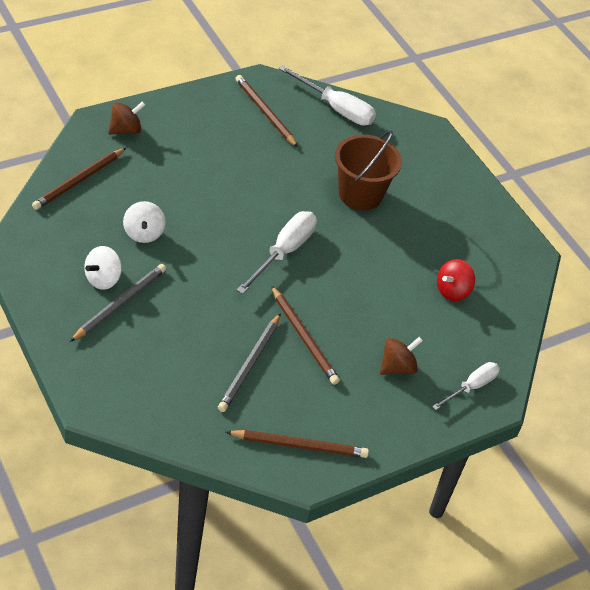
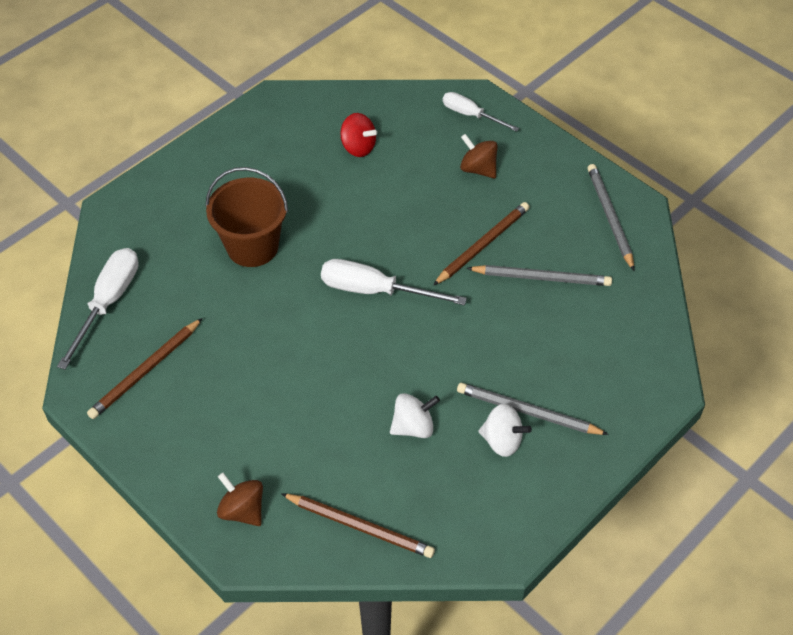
camera: 100 degrees left, 5 degrees up
(299, 445) = (609, 217): brown pencil -> grey pencil

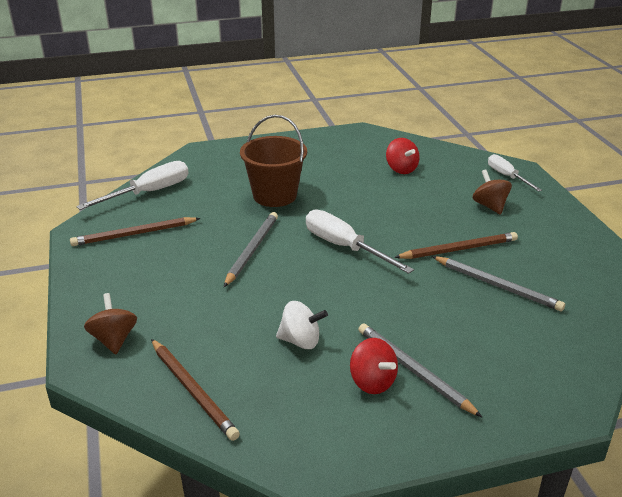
camera: 30 degrees right, 20 degrees down
(502, 441) = (372, 382): white spinning top -> red spinning top
(609, 217) = (592, 268): grey pencil -> grey pencil (252, 250)

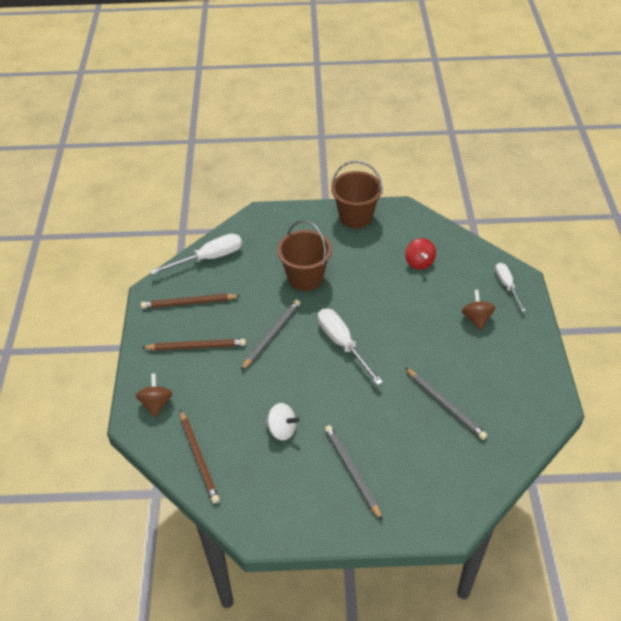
camera: 15 degrees right, 15 degrees up
(313, 142) = (355, 217): none -> brown bucket
(372, 382) = (320, 475): red spinning top -> none
(458, 249) = (431, 362): brown pencil -> brown pencil (196, 346)

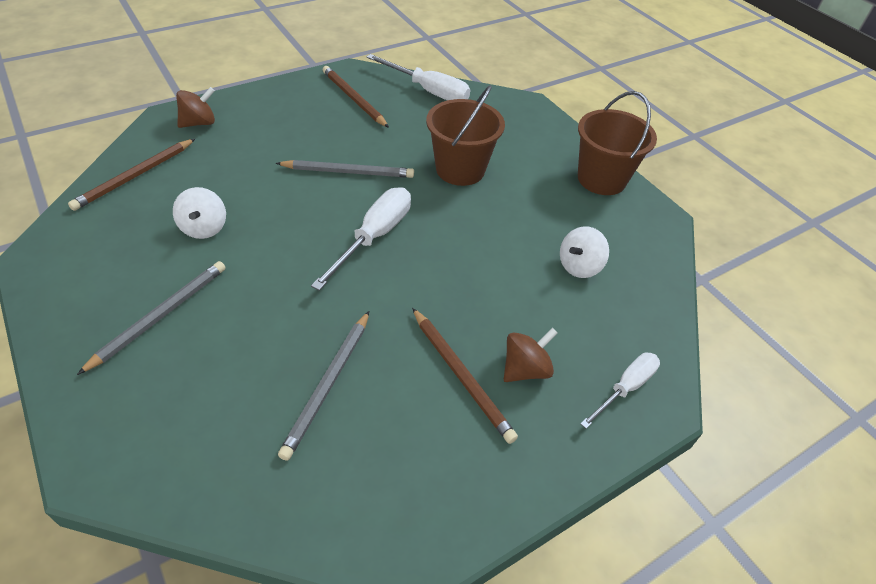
camera: 55 degrees right, 0 degrees up
(196, 346) = (295, 123): brown pencil -> brown pencil (461, 375)
(419, 262) = (579, 266): red spinning top -> white spinning top

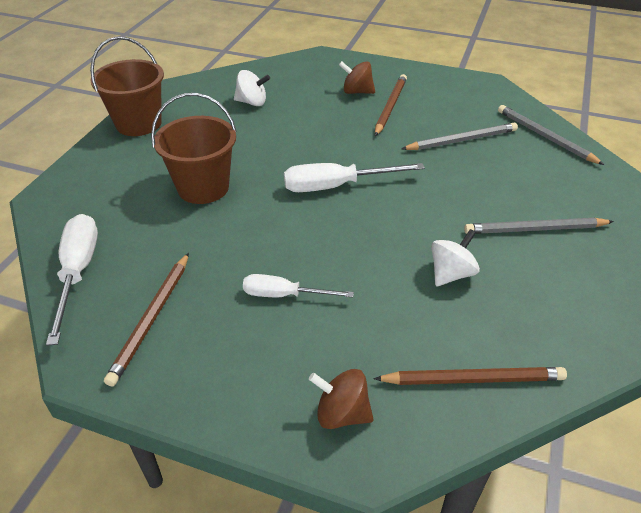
camera: 125 degrees left, 5 degrees down
(348, 172) = (281, 243): grey pencil -> grey pencil (545, 137)
(625, 388) = (326, 65): white screwdriver -> white screwdriver (284, 295)

